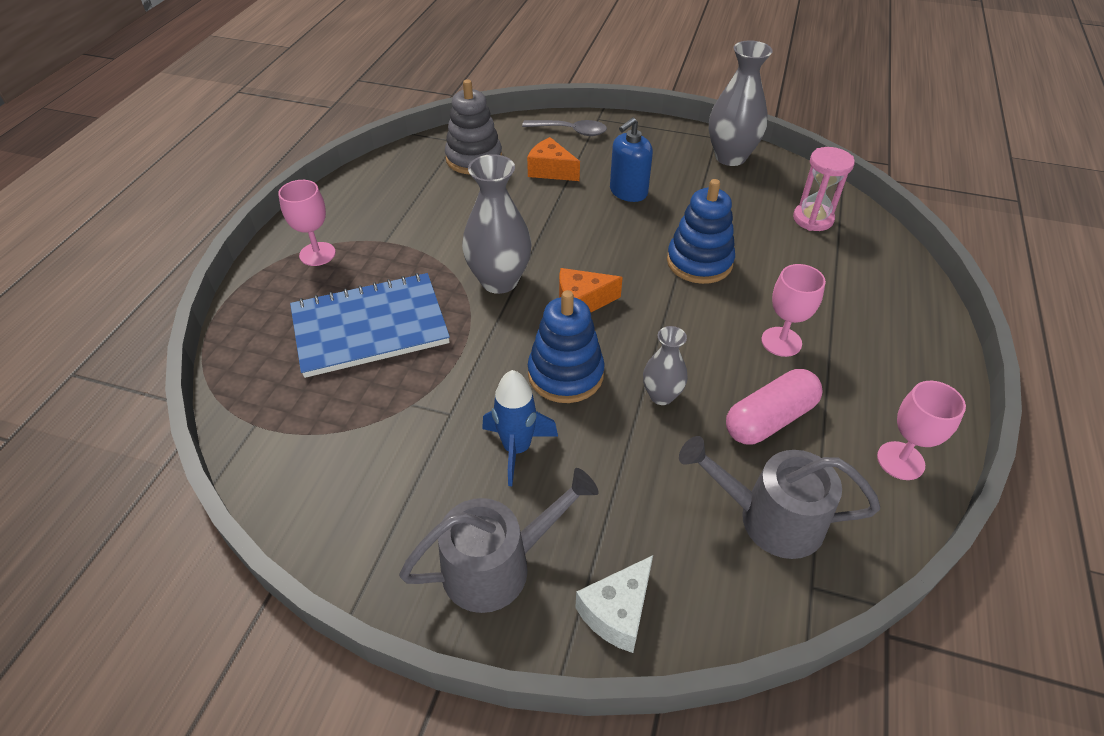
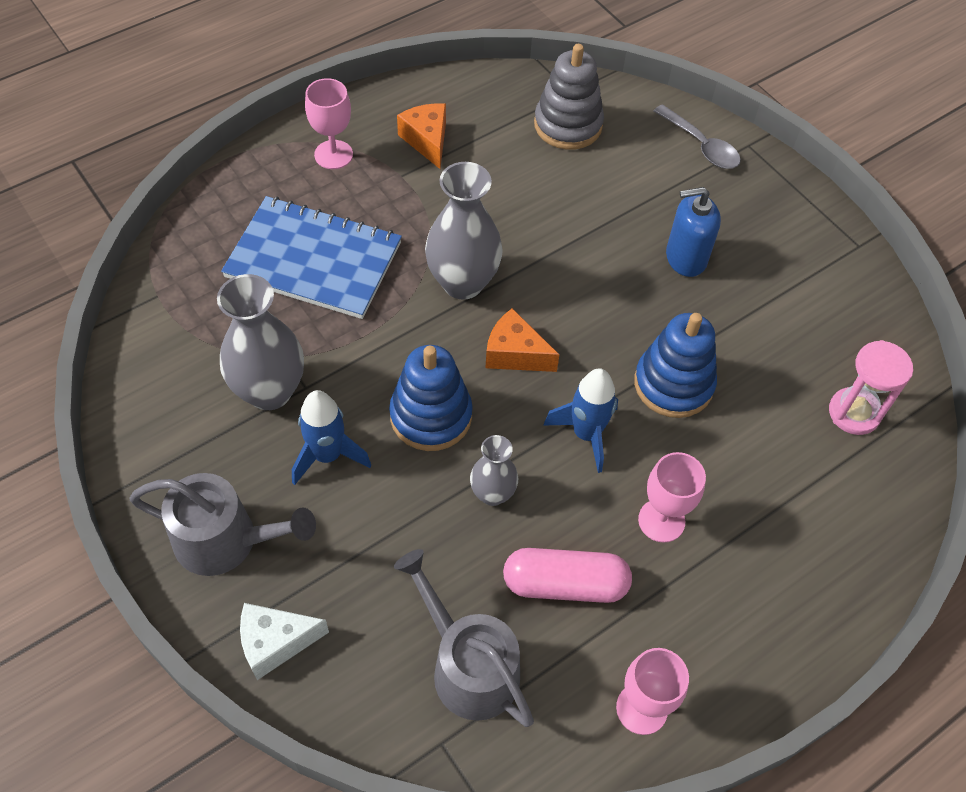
camera: 35 degrees right, 10 degrees up
(550, 170) = (631, 184): orange cheese -> orange cheese (427, 140)
(680, 321) = (586, 434): none -> blue rocket
(730, 157) = (847, 281): grey vase -> grey vase (269, 391)

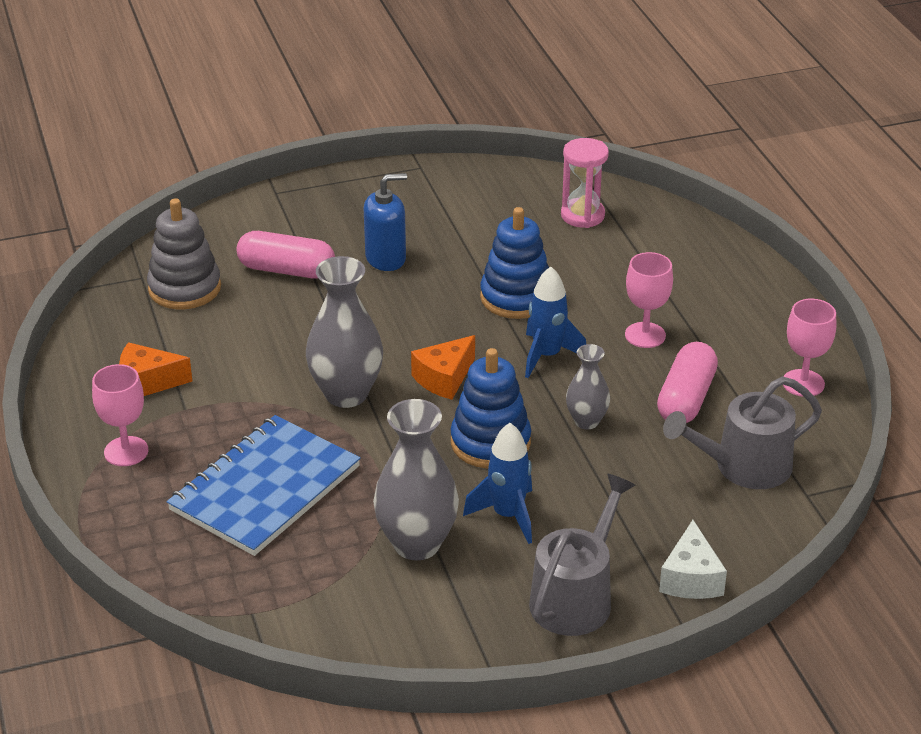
camera: 70 degrees left, 20 degrees down
(629, 188) = (286, 270): none -> pink capsule
(685, 258) = (386, 258): blue soap dispenser -> blue soap dispenser turned 120 degrees counterclockwise
(701, 145) = (260, 218): grey spoon -> none

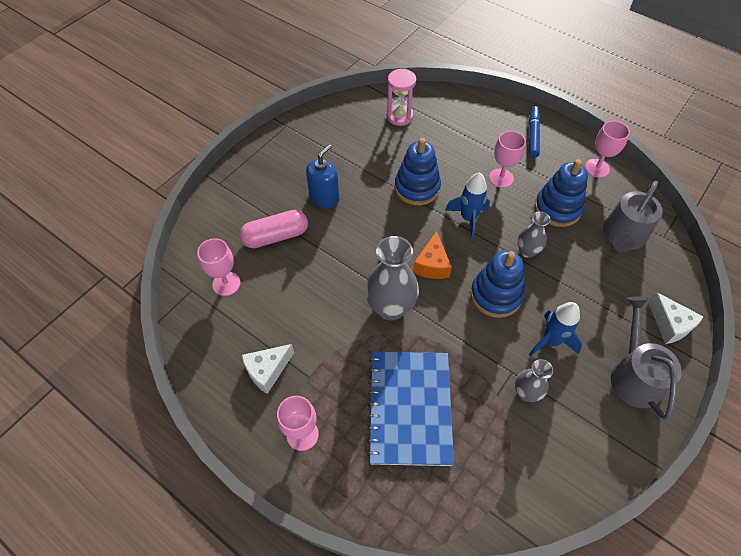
camera: 35 degrees left, 20 degrees up
(147, 382) = (267, 370): orange cheese -> white cheese
(184, 288) = (226, 284): grey stacking toy -> pink goblet
(417, 544) = (526, 393): grey vase -> grey vase, size x0.57
(686, 399) = (557, 208): pink capsule -> blue stacking toy
(752, 310) = (533, 135): none -> blue marker

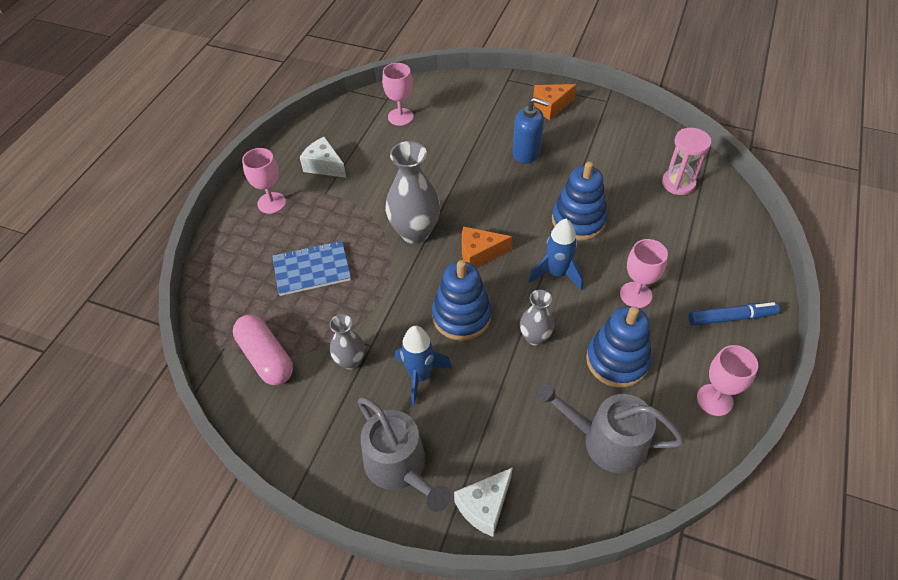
camera: 75 degrees right, 5 degrees down
(273, 164) = (551, 106): none -> orange cheese
(276, 236) = (464, 132): pink capsule -> pink capsule (266, 357)
(410, 408) = (312, 269): blue notebook -> blue notebook, size x0.64
(634, 375) = (399, 467): grey watering can -> grey watering can turned 75 degrees clockwise

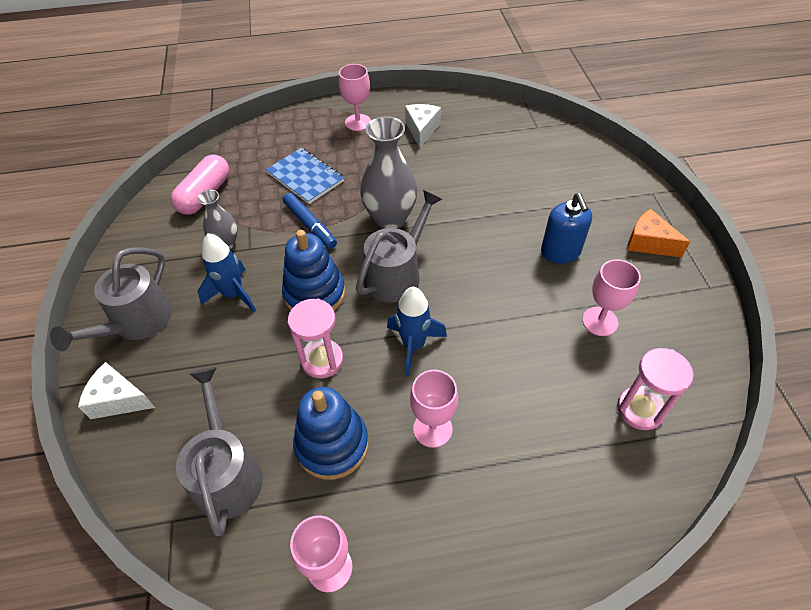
camera: 60 degrees right, 0 degrees up
(400, 117) = (523, 145): pink goblet -> pink goblet (600, 321)
(479, 254) = (397, 274): orange cheese -> grey watering can
(535, 337) = (322, 360): grey vase -> pink hourglass
(578, 221) = (500, 334): blue stacking toy -> none
(731, 318) = (463, 546): blue marker -> blue marker (310, 225)

